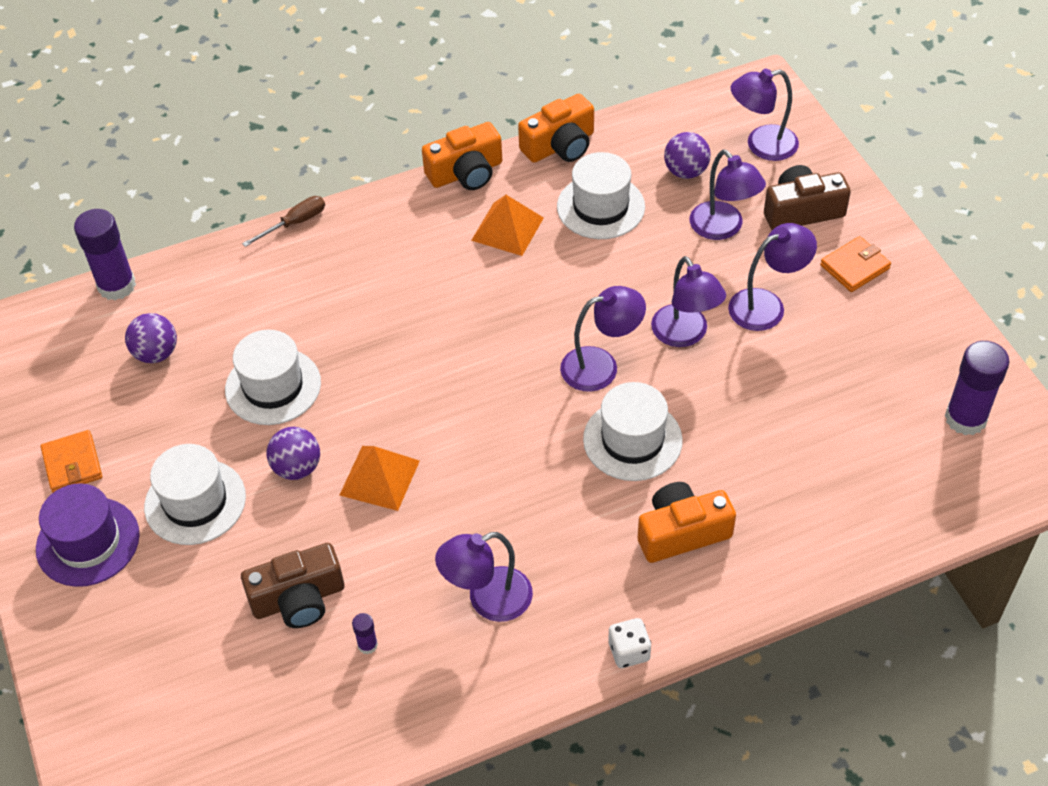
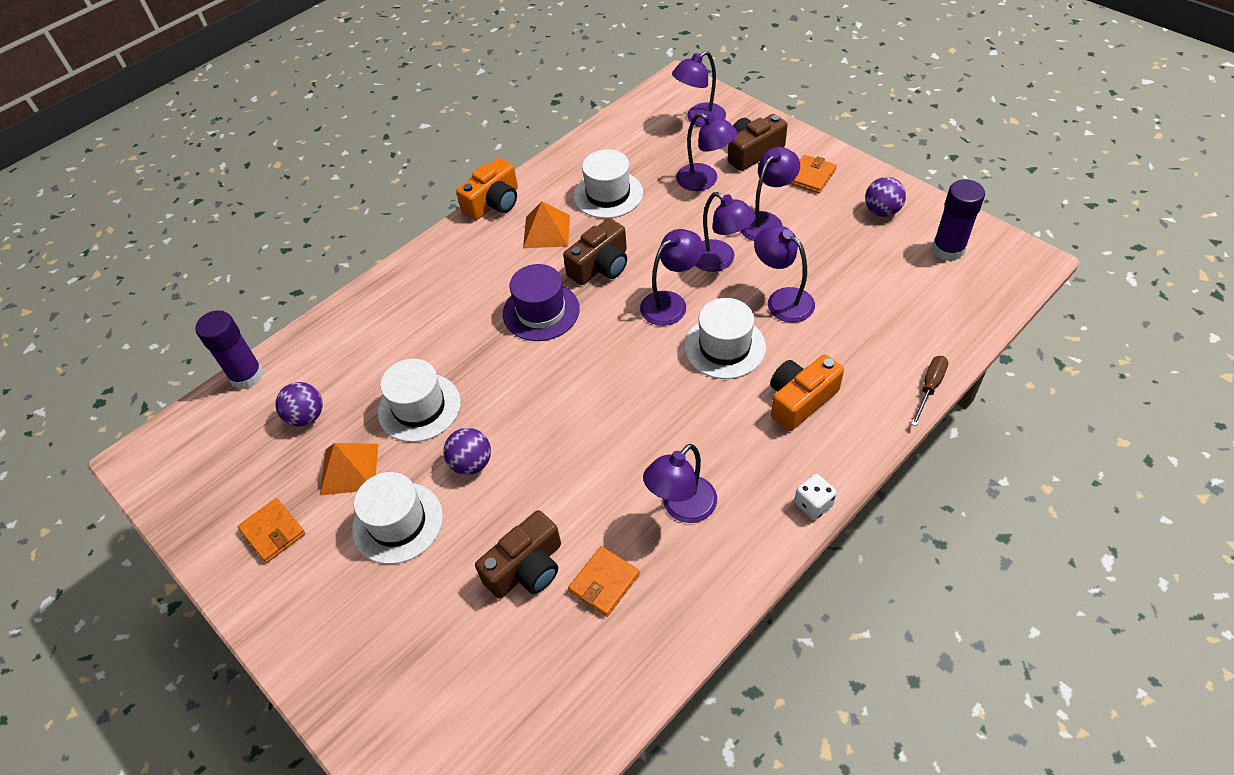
camera: 20 degrees left, 0 degrees up
(88, 542) = (317, 592): purple hat -> purple hat (541, 311)
(295, 223) = (376, 280): brown screwdriver -> brown screwdriver (929, 388)
(367, 645) = (604, 582): purple glue stick -> orange wallet
(379, 477) = (544, 446): orange pyramid -> orange pyramid (349, 469)
(546, 293) = (600, 266): none -> brown camera
(560, 146) = (555, 163): orange camera -> none
(686, 171) = (656, 152): purple ball -> purple ball (881, 211)
(730, 408) = (782, 300): none -> purple lamp

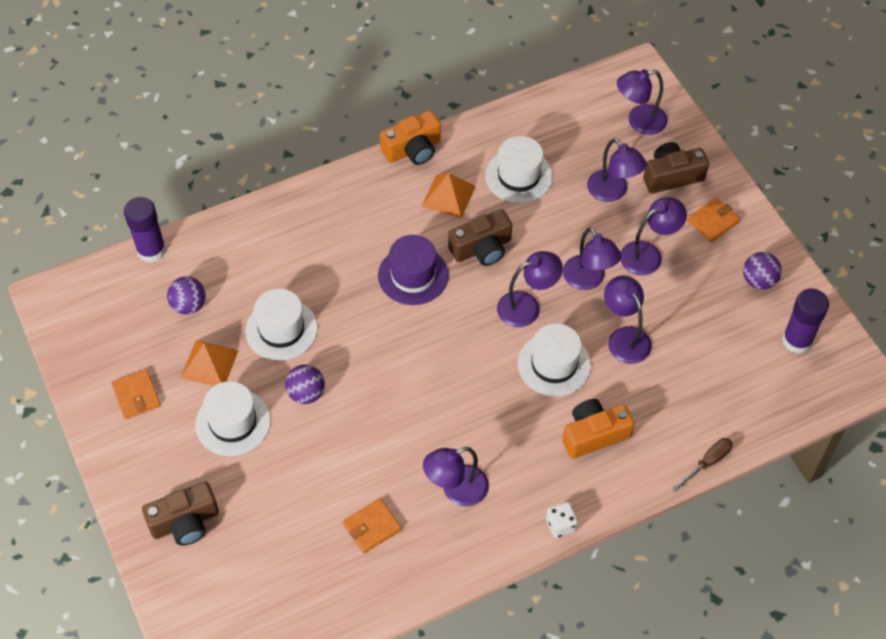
camera: 15 degrees right, 5 degrees up
(526, 568) = (318, 494): brown camera -> brown camera (185, 522)

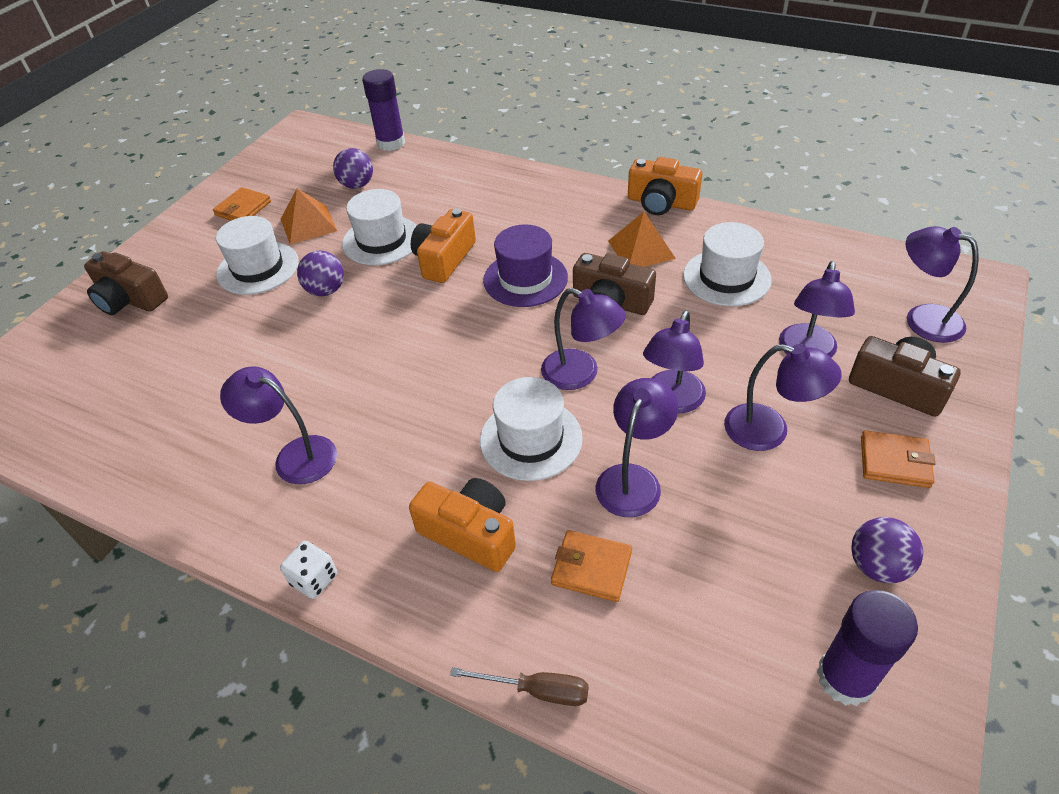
camera: 55 degrees right, 10 degrees down
(344, 306) = (444, 259): none -> orange camera
(372, 527) = (202, 418): orange wallet -> orange wallet (591, 568)

